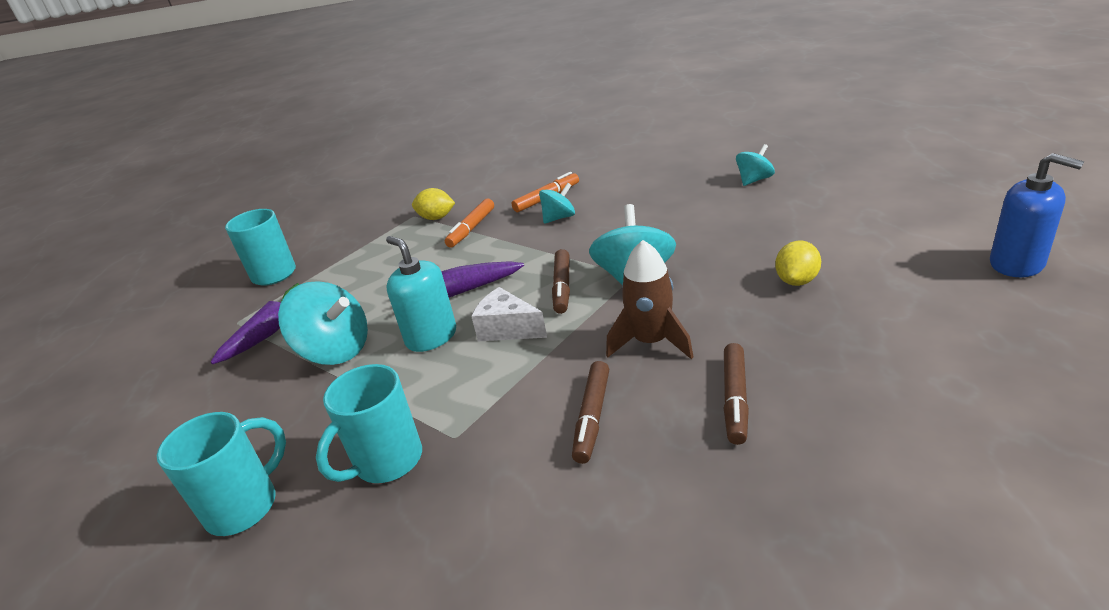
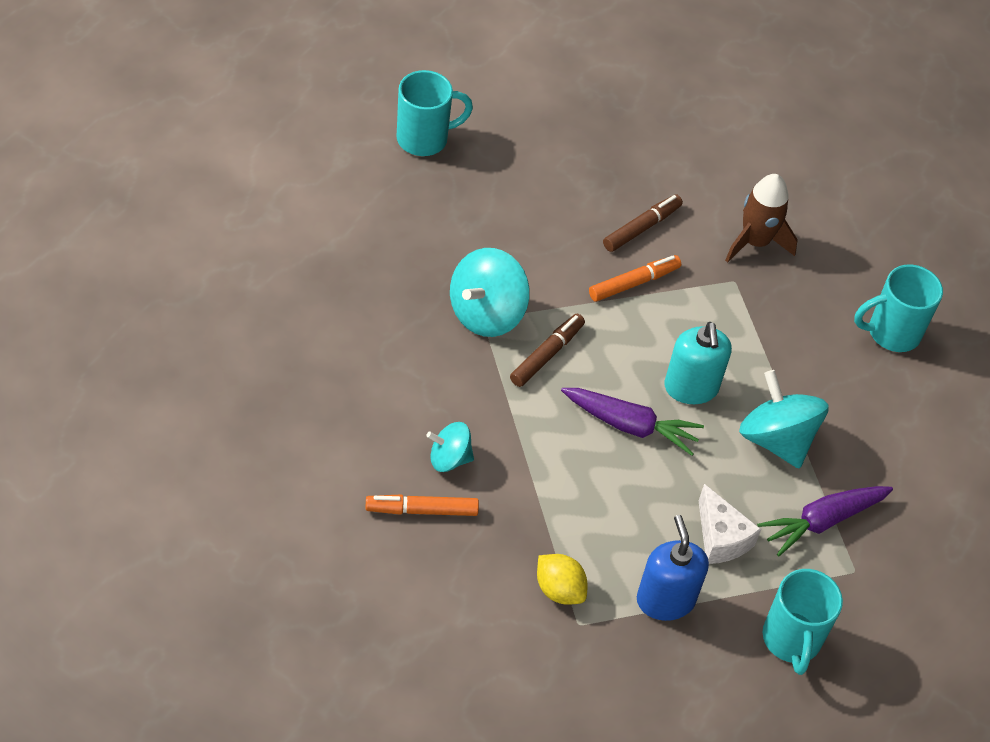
camera: 155 degrees left, 20 degrees up
(386, 462) = (788, 296): turquoise mug -> turquoise mug (424, 139)
(471, 228) = (542, 526): orange marker -> orange marker (634, 283)
(507, 329) = (628, 345): white cheese -> white cheese (720, 538)
(651, 342) = (547, 248): brown rocket -> brown rocket (755, 242)
(735, 399) = (552, 174): brown marker -> none
(754, 180) = (229, 341): turquoise spinning top -> none
(797, 281) = (392, 213): yellow lemon -> none
(1017, 264) = (259, 111): blue soap dispenser -> blue soap dispenser (665, 600)

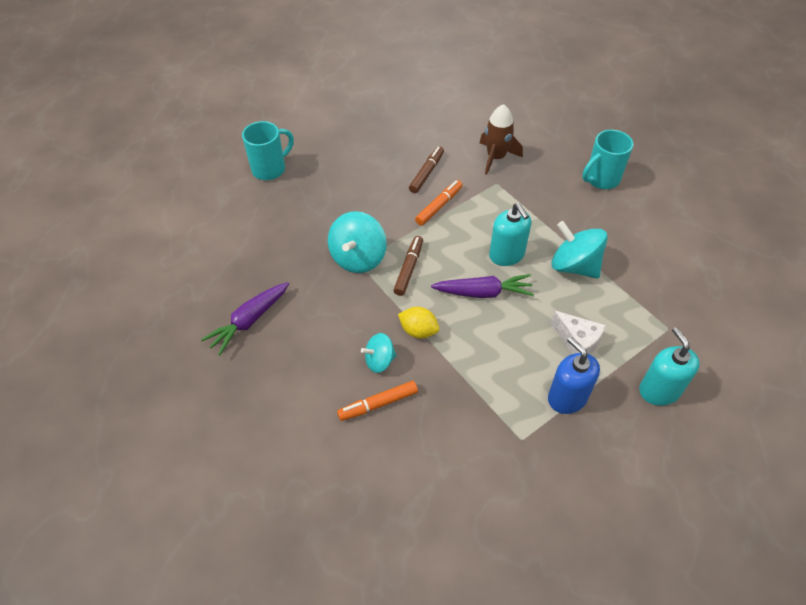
camera: 15 degrees left, 0 degrees up
(559, 590) = (496, 421): yellow lemon -> yellow lemon (418, 331)
(791, 640) = (659, 390): turquoise mug -> turquoise soap dispenser
(822, 521) = (631, 305): purple carrot -> purple carrot (249, 321)

